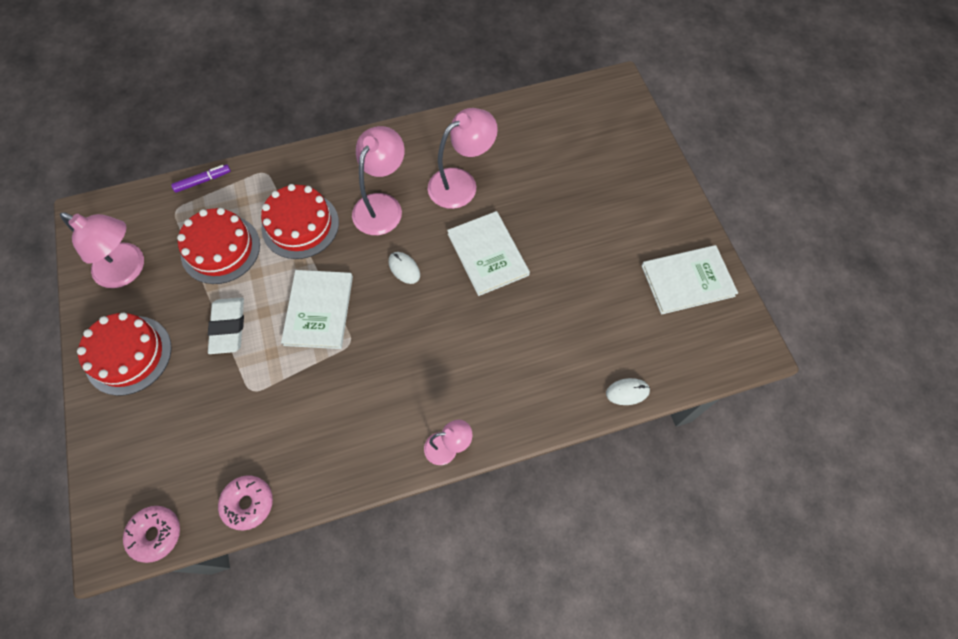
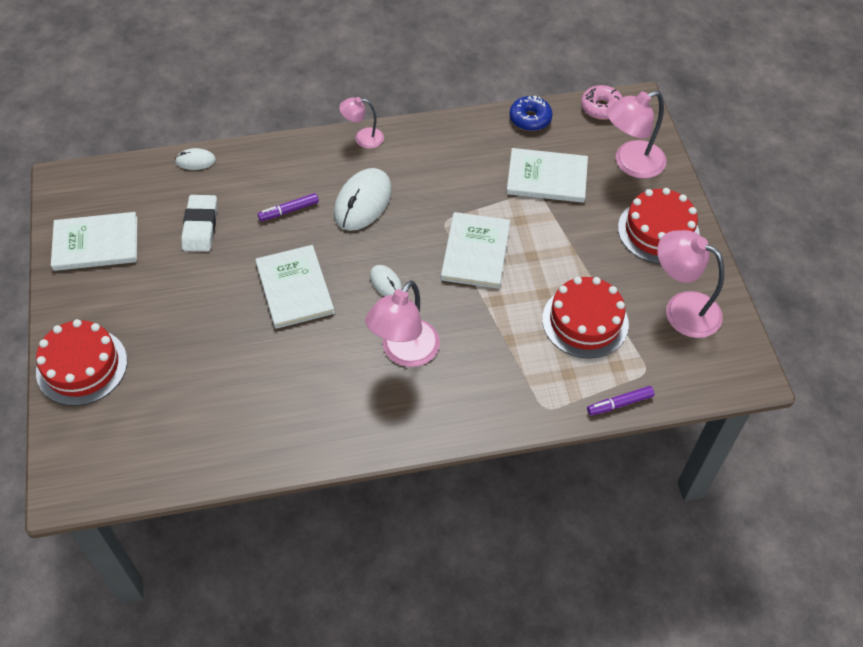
camera: 175 degrees left, 10 degrees down
(228, 327) = (565, 245): white eraser -> white eraser (200, 226)
(237, 413) = (547, 177): none -> white book
(248, 503) = (530, 119): pink donut -> blue donut
(300, 225) = (498, 339): red cake -> red cake (82, 366)
(437, 357) = (363, 202): none -> white mouse
(461, 183) = (308, 370): pink lamp -> pink lamp (630, 164)
(511, 338) = (288, 210): none -> purple marker

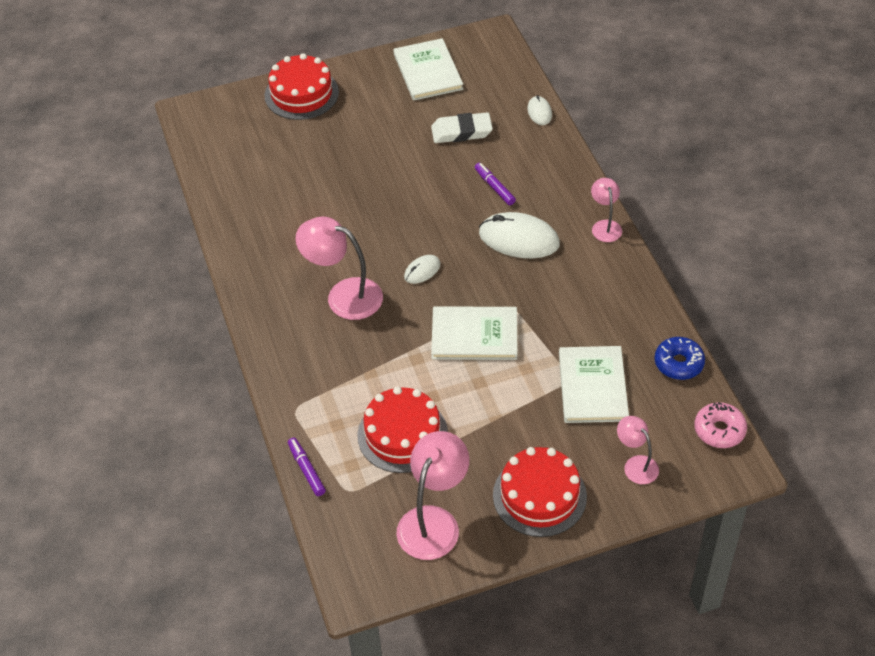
camera: 85 degrees right, 5 degrees down
(294, 288) = (403, 207): white book -> none
(630, 164) = (636, 464): pink lamp -> pink lamp, size x0.57

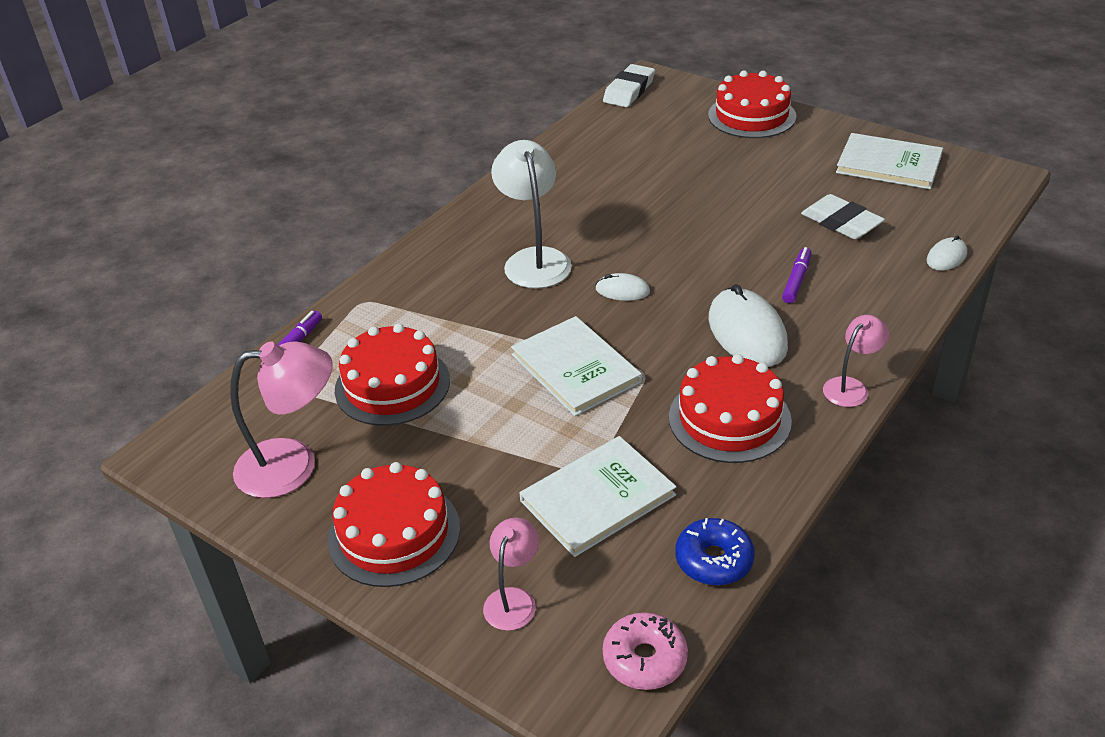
camera: 55 degrees right, 10 degrees down
(193, 132) = (629, 91): none -> white eraser
(343, 295) = (534, 259): pink lamp -> white lamp
(428, 71) = (888, 164): white book -> white book turned 75 degrees clockwise
(582, 292) = (729, 418): none -> red cake

